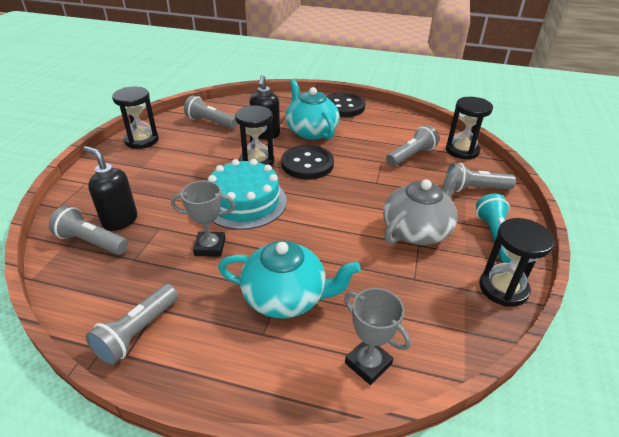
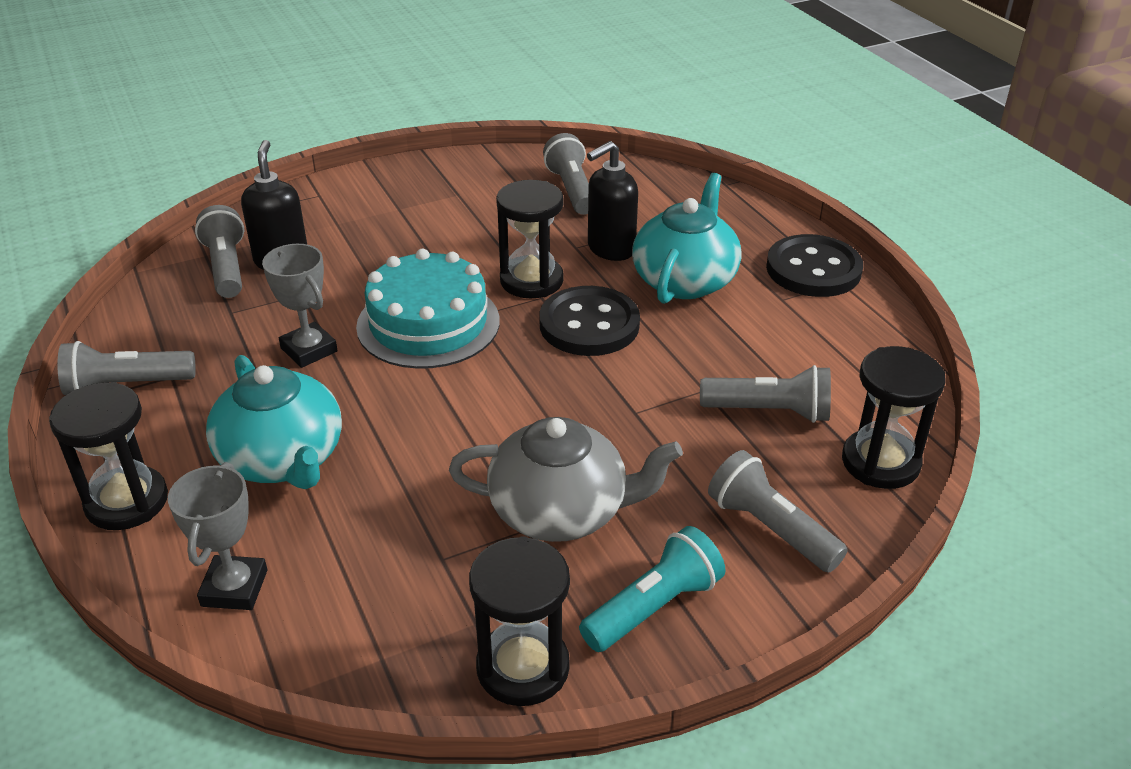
camera: 50 degrees right, 0 degrees up
(142, 140) = (452, 172): black hourglass -> black hourglass (127, 501)

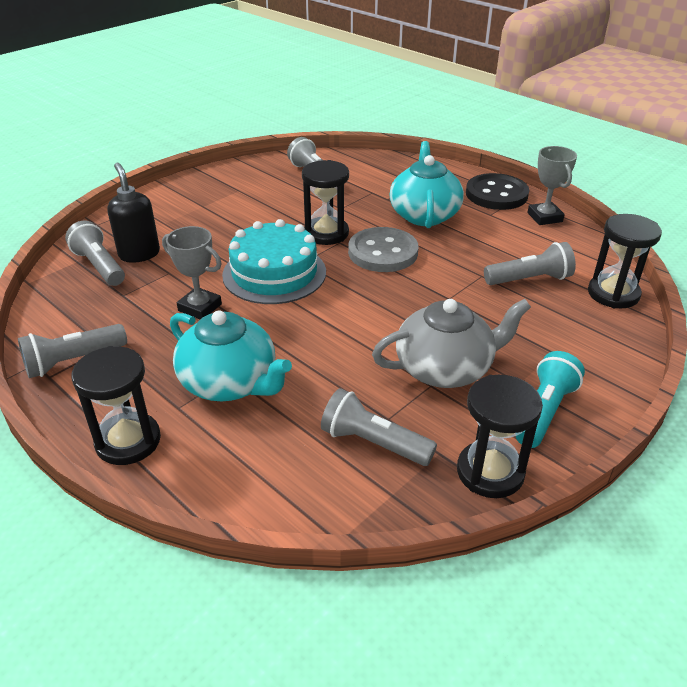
camera: 20 degrees left, 0 degrees up
(234, 588) = (253, 478): grey trophy -> grey trophy (544, 217)
(589, 324) = (383, 252): black button -> grey button
(610, 249) = (364, 205): black soap dispenser -> none
(770, 528) = (579, 347): grey flashlight -> grey flashlight (373, 443)

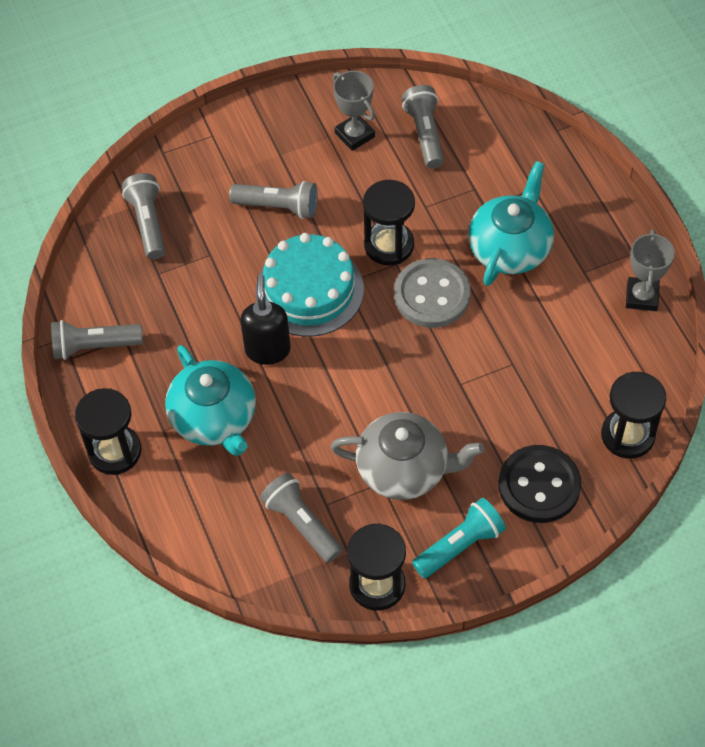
camera: 25 degrees right, 20 degrees up
(139, 254) = (190, 216): black soap dispenser -> black soap dispenser (267, 349)
(200, 307) = (222, 315): grey trophy -> grey trophy (354, 135)
(496, 194) = (614, 239): black button -> black button (539, 485)
(529, 279) = (557, 386): grey flashlight -> grey flashlight (278, 207)

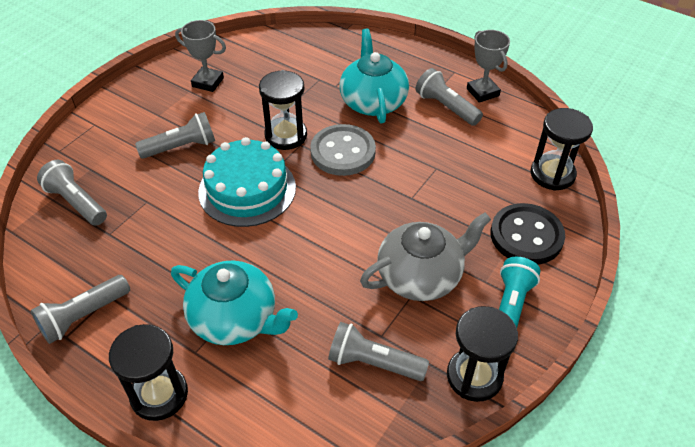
camera: 35 degrees left, 10 degrees down
(267, 349) = (244, 245): black soap dispenser -> none
(425, 134) = (259, 63): grey flashlight -> grey flashlight (446, 107)

